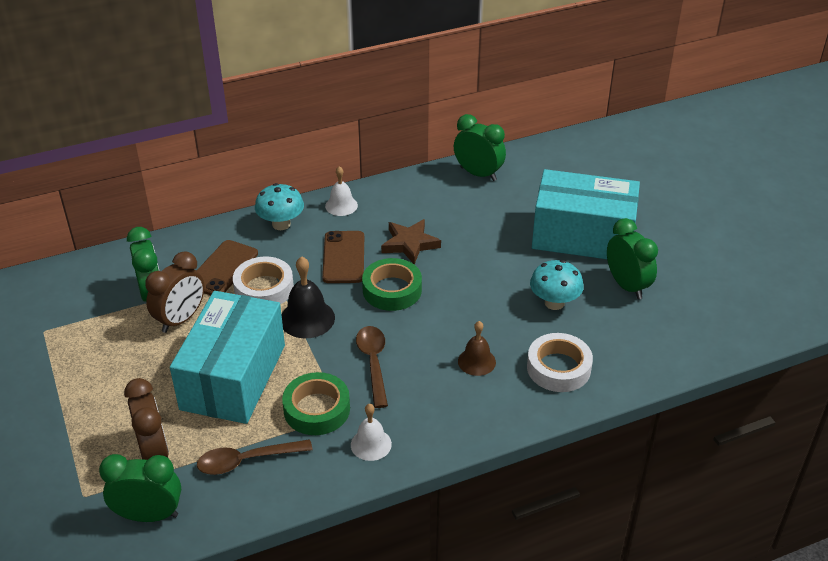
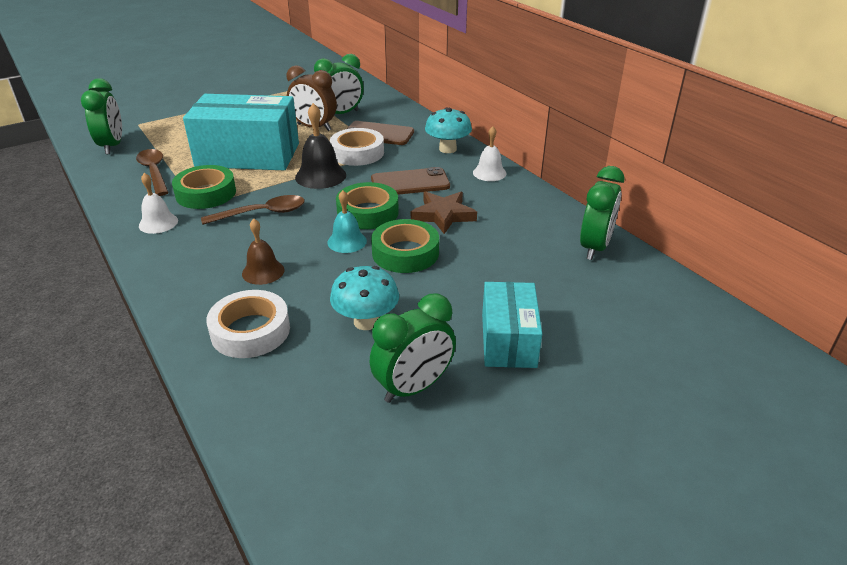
camera: 80 degrees right, 5 degrees down
(154, 453) = (172, 139): brown clock -> none
(439, 306) = (347, 241): none -> turquoise bell
(465, 273) = (405, 253): none -> green tape
(582, 236) = (508, 340): turquoise box -> turquoise box, size x0.58

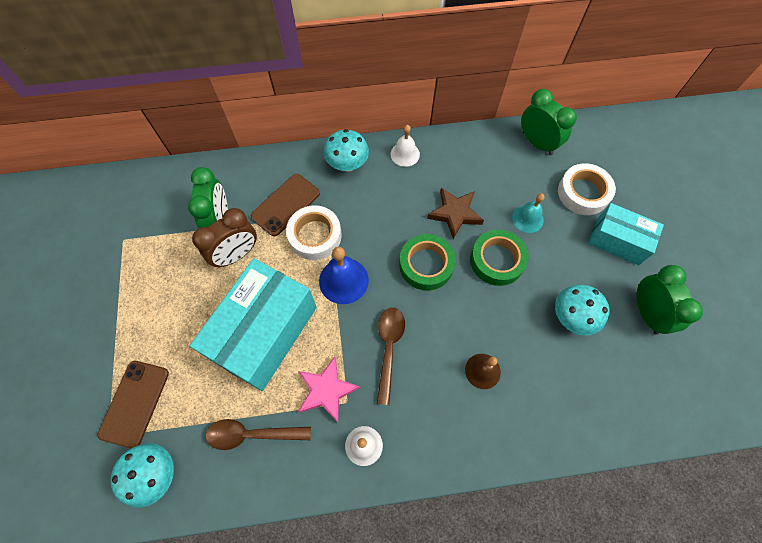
camera: 65 degrees left, 30 degrees up
(112, 146) = (156, 474): green clock -> turquoise mushroom
(206, 193) = (326, 390): green tape -> pink star
(250, 331) = (557, 399): white tape -> white tape (583, 193)
(320, 176) = (343, 280): black bell -> blue bell
(347, 241) = (464, 295): turquoise bell -> turquoise bell (527, 219)
(410, 183) = (392, 216): brown phone -> brown phone (135, 403)

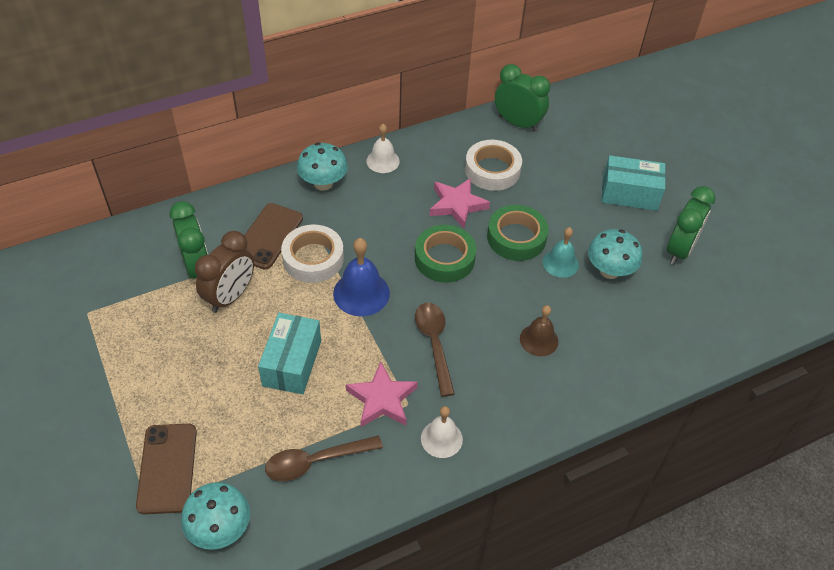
camera: 20 degrees left, 15 degrees down
(264, 333) = (292, 363): turquoise box -> turquoise box, size x0.58
(455, 213) = (457, 205): brown star -> pink star
(527, 219) = (533, 193): turquoise bell -> turquoise bell (560, 263)
(583, 193) = (580, 158): white tape -> white tape (492, 170)
(646, 313) = (679, 250): green clock -> green clock turned 60 degrees clockwise

